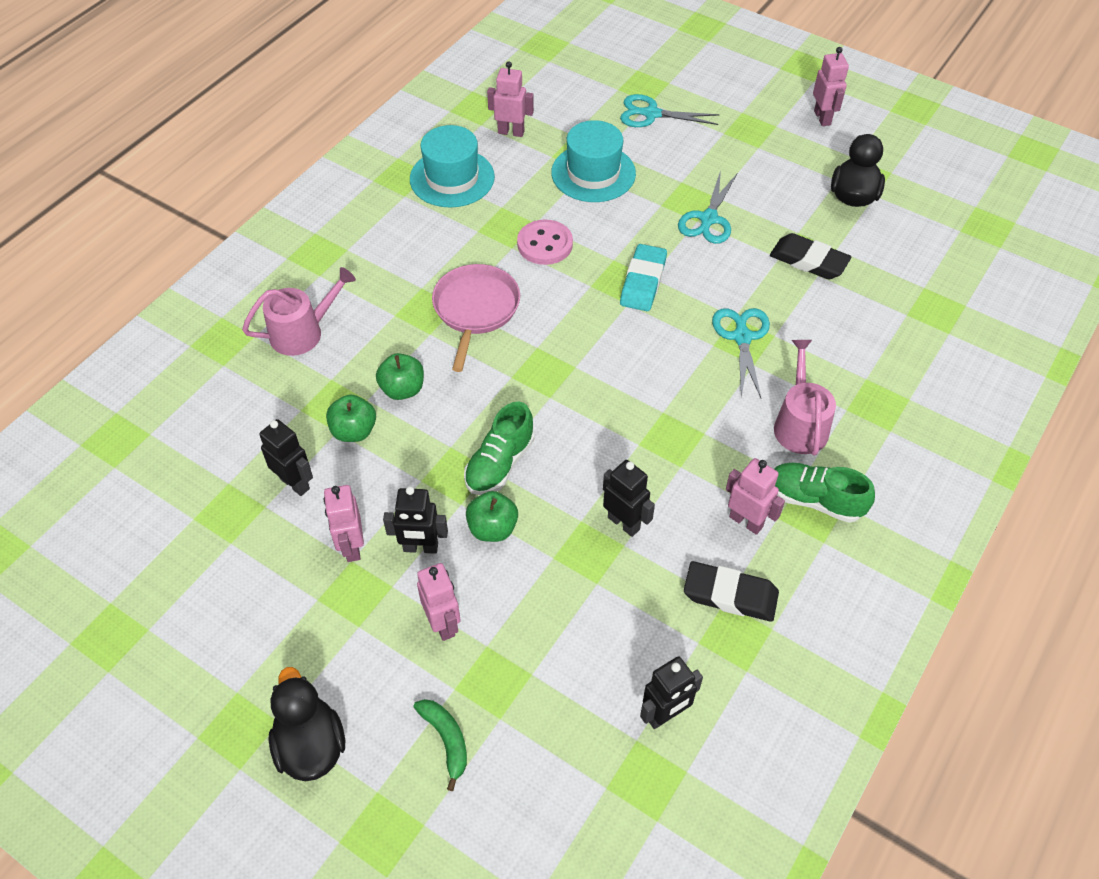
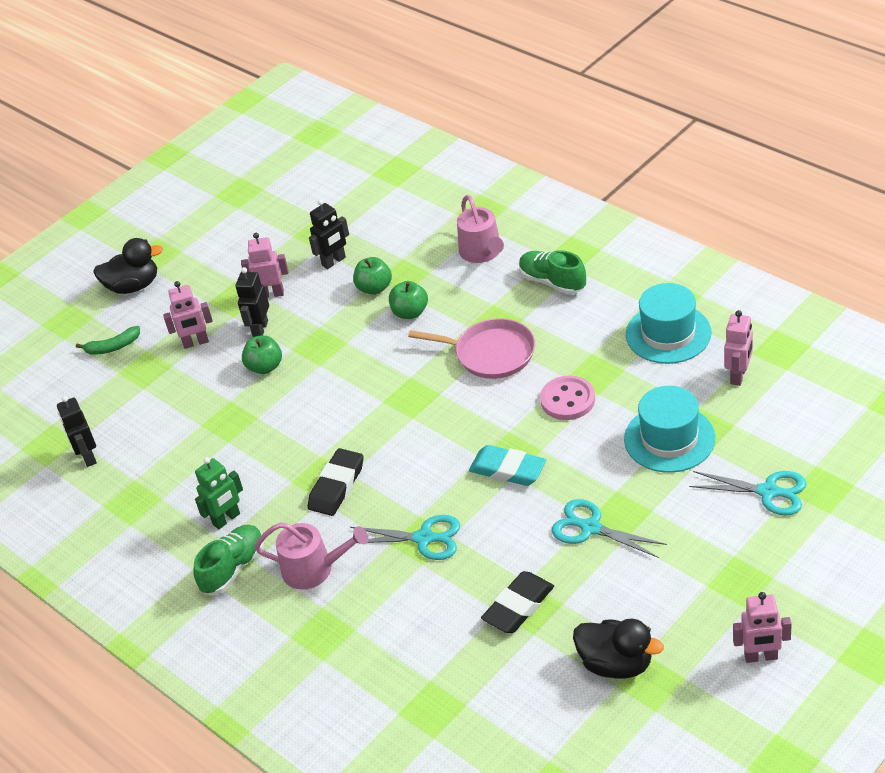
camera: 105 degrees right, 10 degrees down
(500, 464) = (322, 370): green shoe -> green shoe (552, 282)
(624, 523) = (247, 442): black robot -> none
(651, 114) = (769, 492): turquoise scissors -> turquoise scissors turned 90 degrees clockwise
(730, 595) = (165, 502): black eraser -> black eraser (336, 486)
(746, 521) = (226, 519): pink robot -> green robot

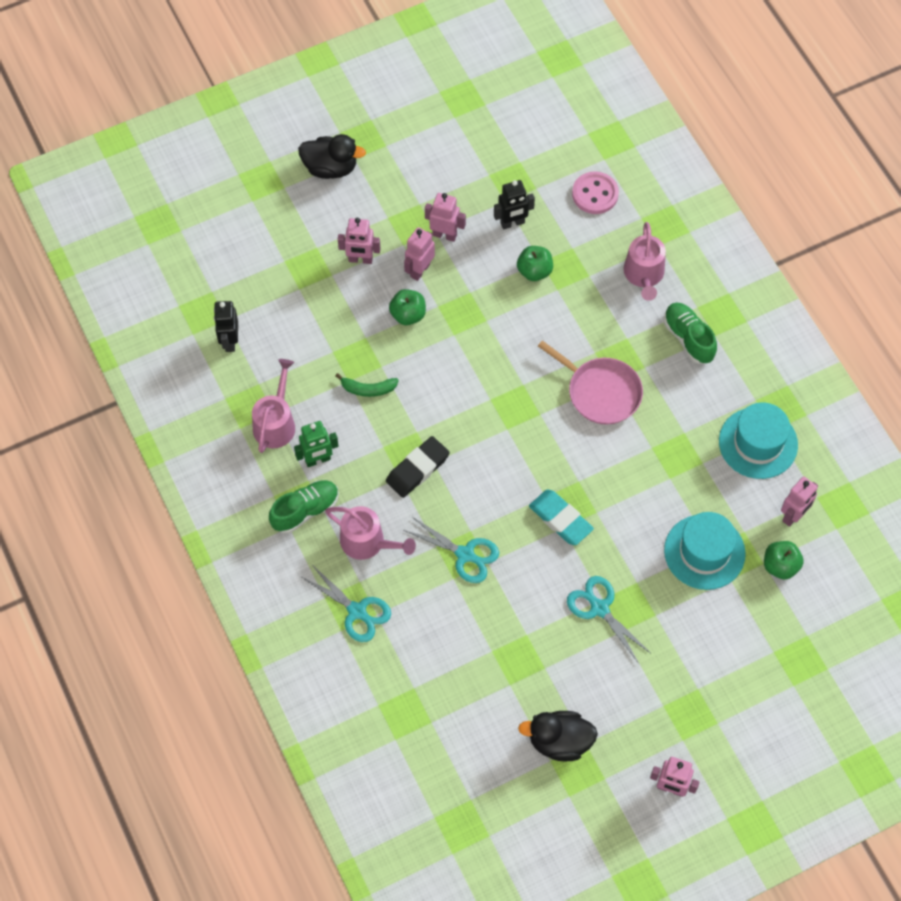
camera: 15 degrees right, 20 degrees up
(113, 347) = (290, 230): green banana -> green banana (368, 389)
(167, 506) = (275, 423): none -> pink watering can
(260, 329) = (420, 270): black robot -> pink robot
(410, 312) = (553, 314): green apple -> green apple (780, 566)
(518, 606) = (510, 654): black eraser -> none
(567, 400) = (641, 472): pink button -> pink button (595, 194)
(616, 664) = (559, 742): black duck -> black duck turned 135 degrees clockwise
(769, 492) = (756, 643): turquoise scissors -> turquoise scissors (357, 611)

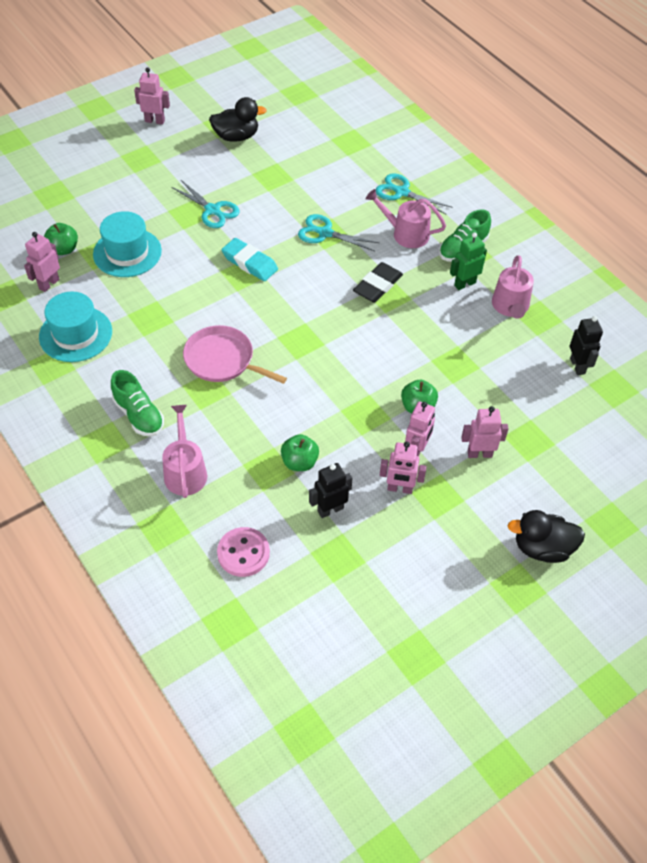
camera: 170 degrees right, 10 degrees down
(368, 389) = (437, 340): green banana -> none

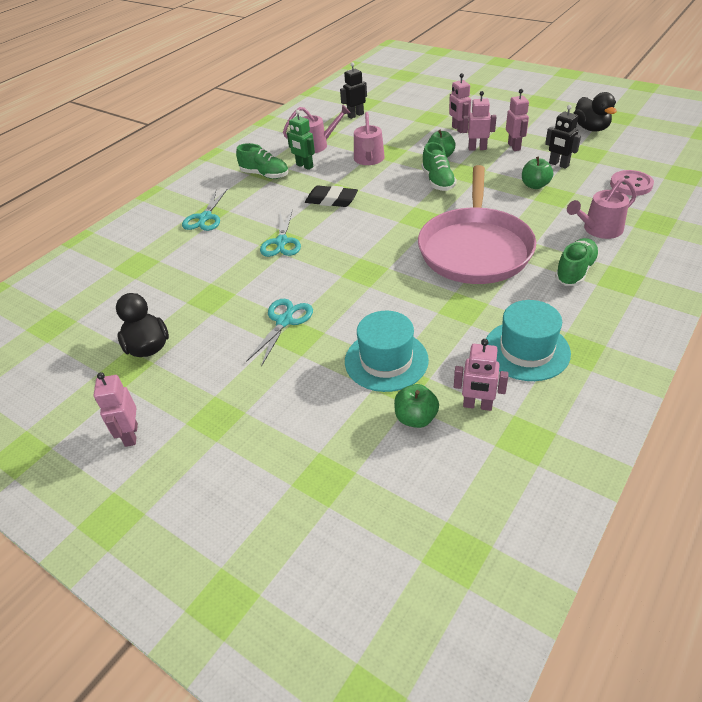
camera: 105 degrees left, 10 degrees down
(222, 360) = (475, 248): pink pan -> pink pan, size x1.71
(250, 263) = (347, 272): turquoise eraser -> none
(362, 382) = (438, 181): none -> green shoe
(406, 234) = (260, 202): pink watering can -> pink watering can (369, 159)
(542, 548) = (505, 100): black duck -> black duck (591, 128)

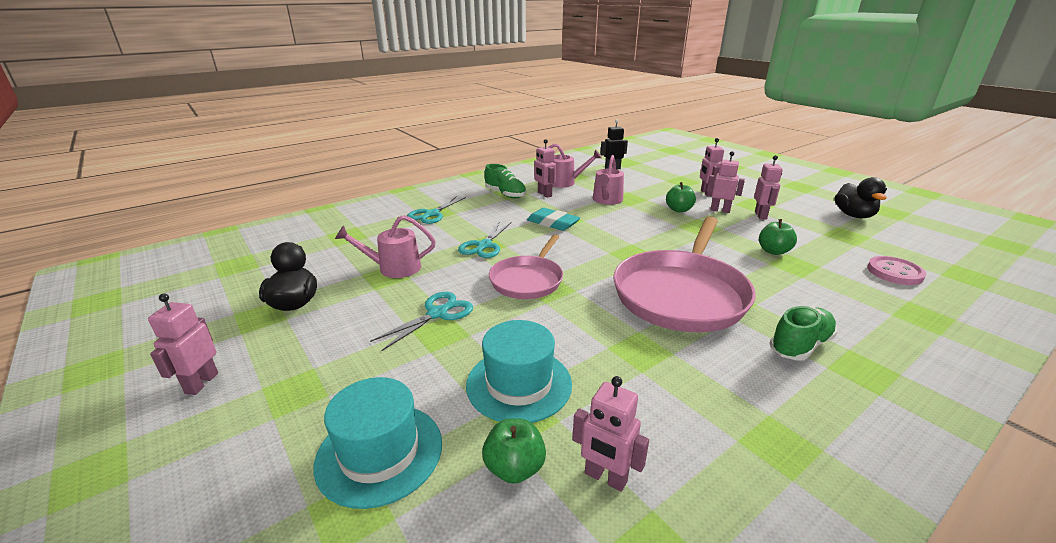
camera: 15 degrees right, 15 degrees down
(304, 166) = (544, 194): green robot -> pink robot
(331, 200) = (553, 223): black eraser -> turquoise eraser
(342, 268) = (528, 280): none -> pink pan
(438, 181) = (666, 228): green shoe -> none
(526, 350) = (703, 423): turquoise hat -> turquoise hat (379, 452)
(558, 164) = (807, 238): black robot -> none
(599, 229) = (843, 308): pink watering can -> pink watering can (394, 268)

